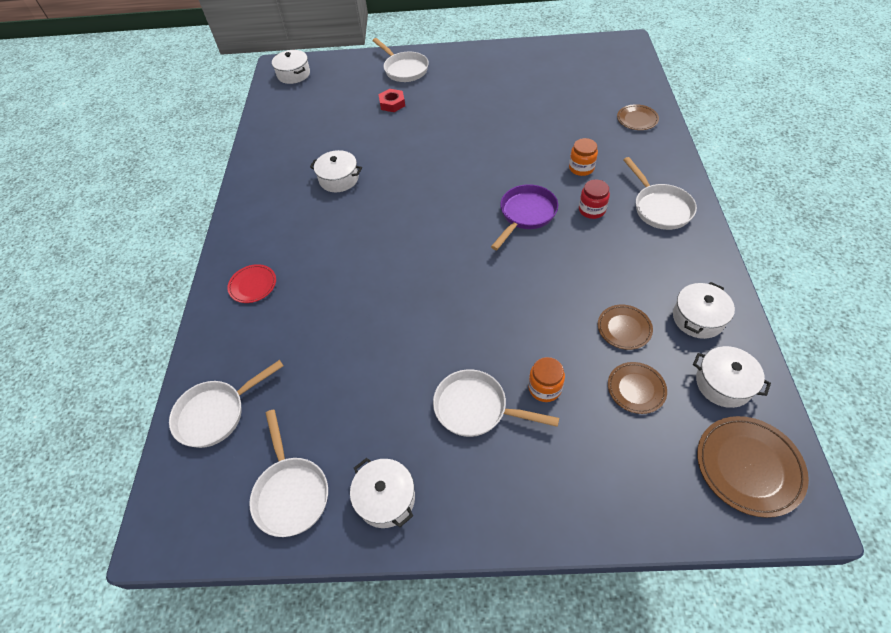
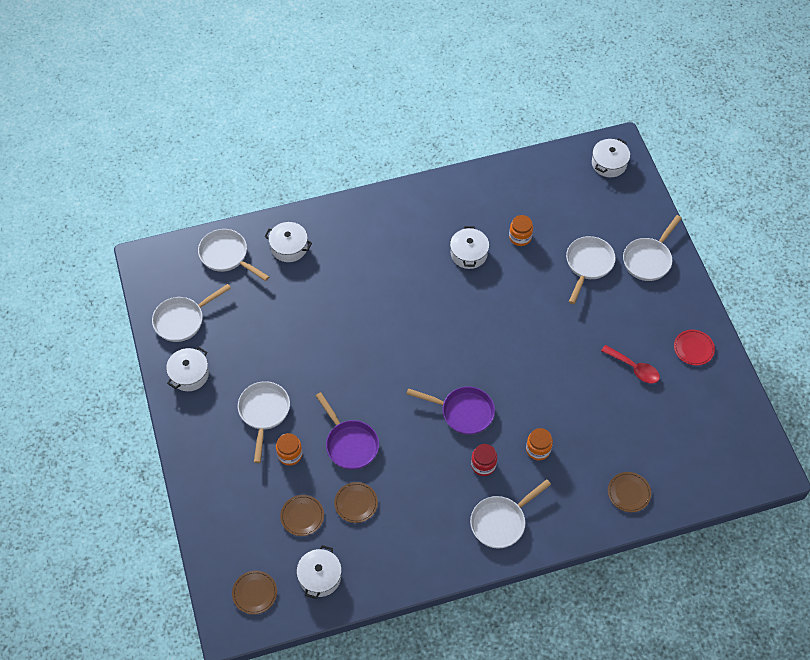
camera: 70 degrees right, 5 degrees up
(253, 285) = (337, 234): red plate -> red plate (693, 348)
(339, 140) = (520, 237): none -> orange jar
(392, 103) = (588, 265): red nut -> white pan
(510, 95) = (634, 368): none -> red spoon
(542, 321) = (350, 444): none -> purple pan
(698, 318) = (379, 557): white pot -> white pot (289, 247)
(748, 467) = (254, 593): brown plate -> brown plate, size x0.61

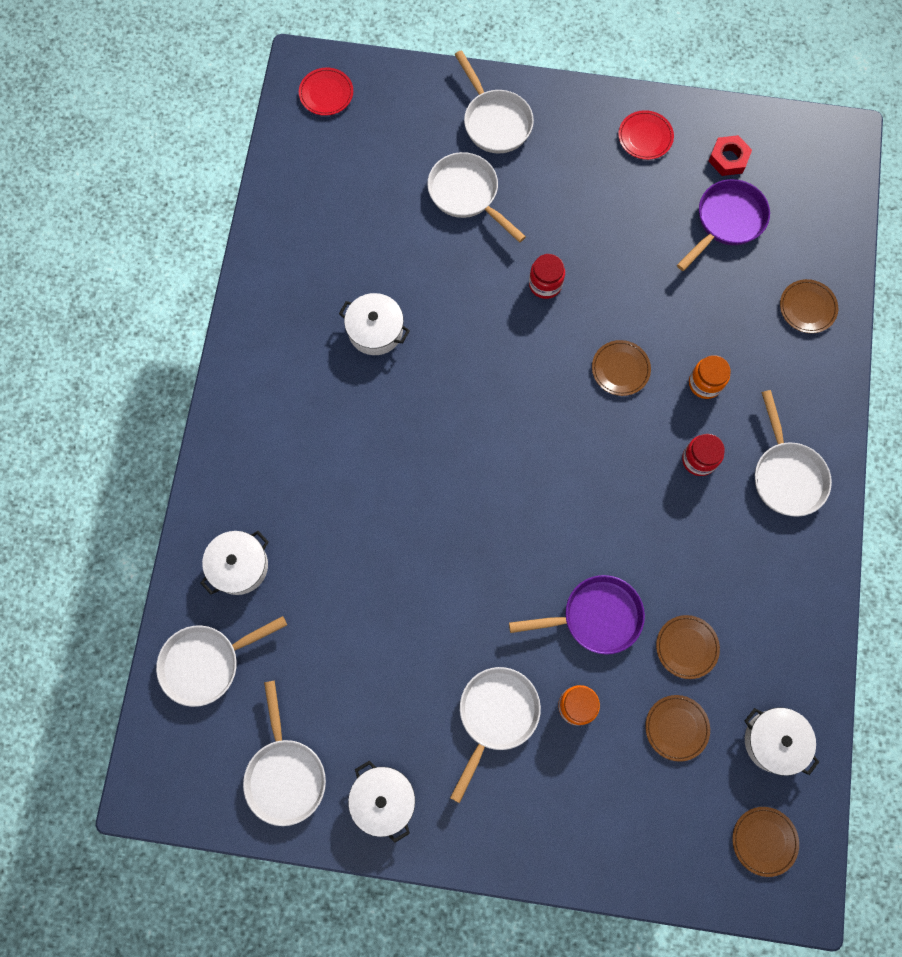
camera: 65 degrees left, 15 degrees up
(264, 413) = (495, 715): white pan -> white pan turned 90 degrees clockwise
(463, 412) = (612, 449): purple pan -> purple pan (726, 221)
(519, 396) = (620, 369): none -> brown plate
(520, 237) = (383, 255): orange jar -> none
(553, 331) = (545, 284): none -> red jar
(609, 163) = (326, 93): white pot -> red plate
(634, 368) = (642, 216): red spoon -> none
(710, 404) = (728, 158): none -> red nut

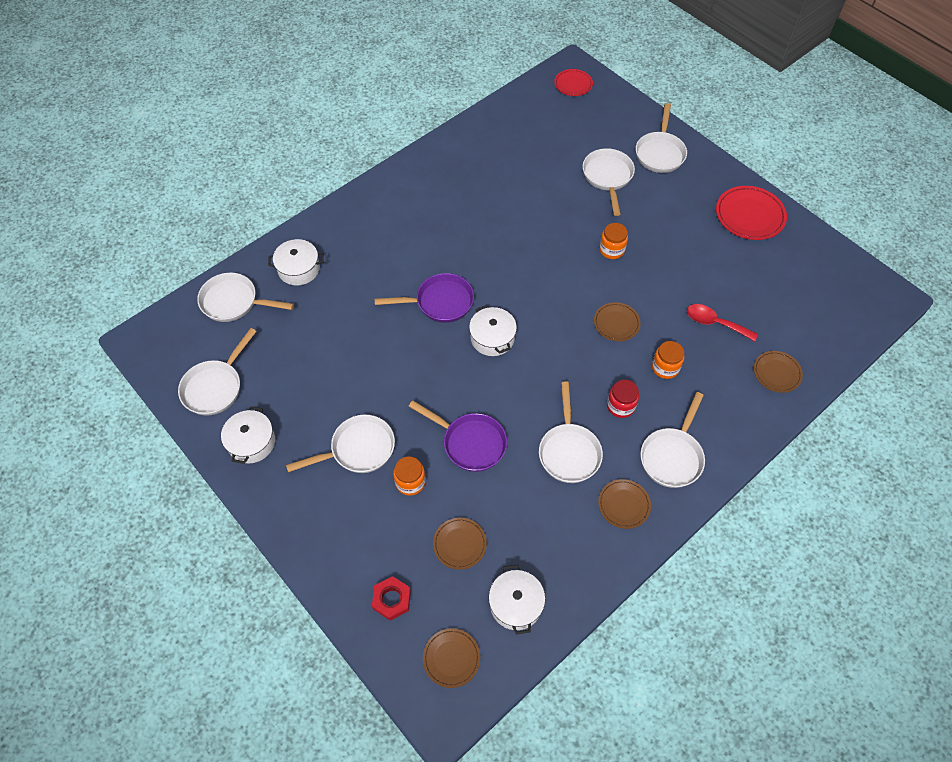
camera: 40 degrees right, 15 degrees down
(375, 330) = (488, 208): white pot -> white pot (492, 338)
(545, 284) = (611, 250): red jar -> orange jar
(645, 137) = (749, 215): red plate -> red plate, size x1.63
(686, 647) = (511, 503): brown plate -> brown plate (624, 505)
(692, 548) = (569, 451): none -> white pan
(710, 295) = (714, 323): none -> red spoon
(726, 221) = (763, 291): purple pan -> purple pan (440, 302)
(728, 158) = (796, 259): red nut -> red nut (392, 599)

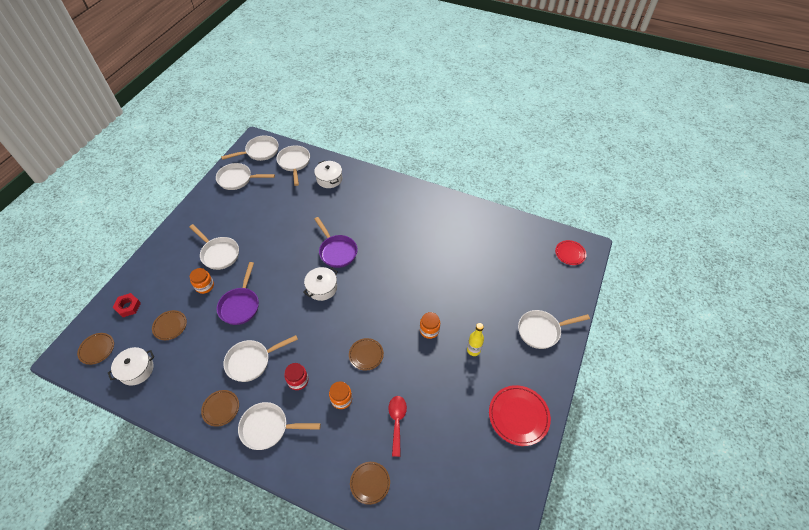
camera: 65 degrees right, 5 degrees down
(251, 442) = (209, 207): white pot -> none
(607, 177) = (495, 305): white pan -> white pan (260, 152)
(656, 220) = (473, 350): none -> yellow bottle

